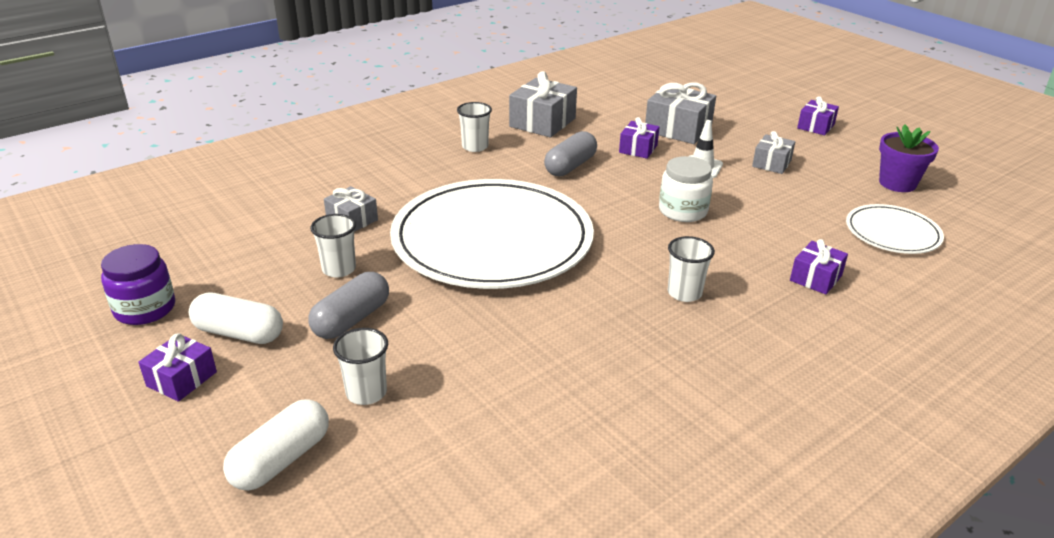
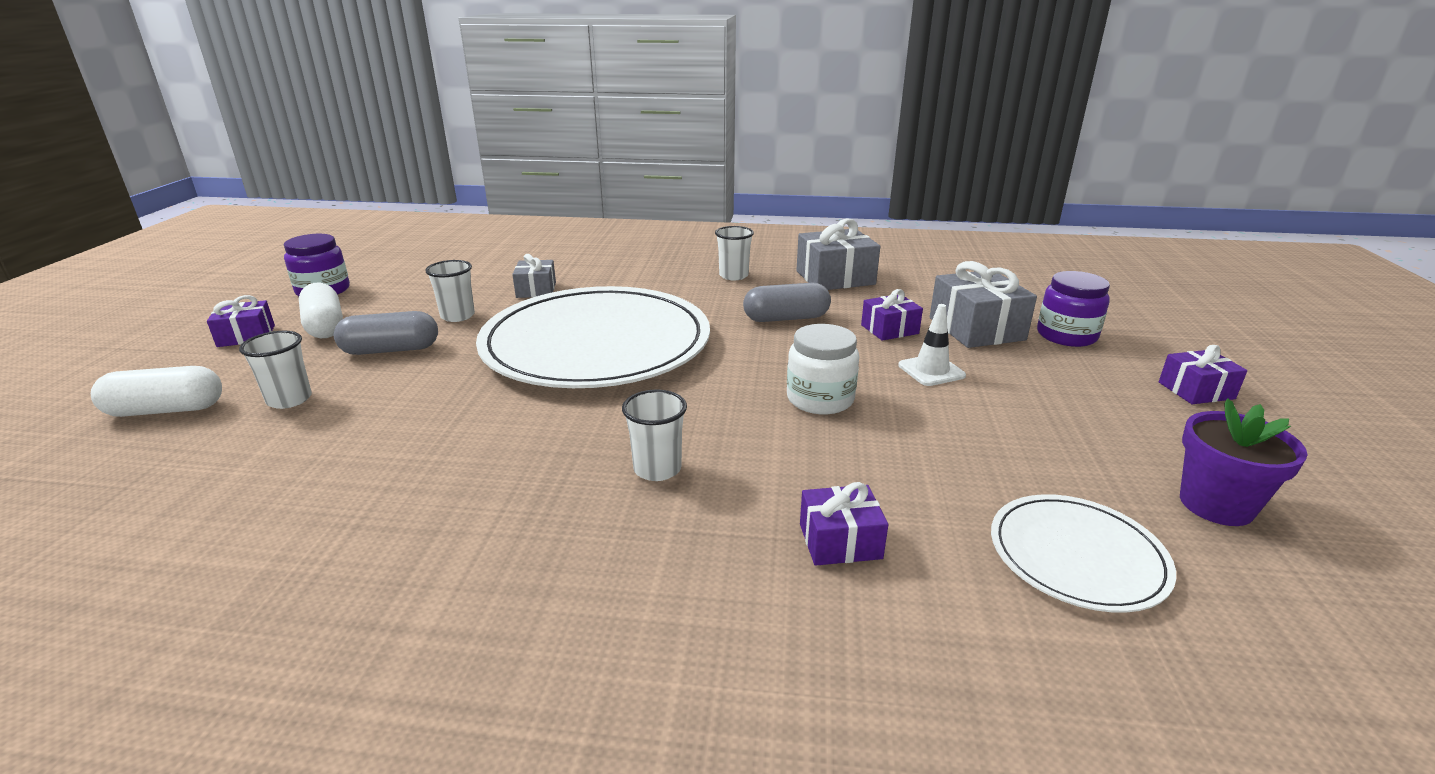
camera: 45 degrees right, 5 degrees down
(723, 115) = (1066, 335): none -> purple jar
(771, 163) = (1037, 402): grey gift -> none

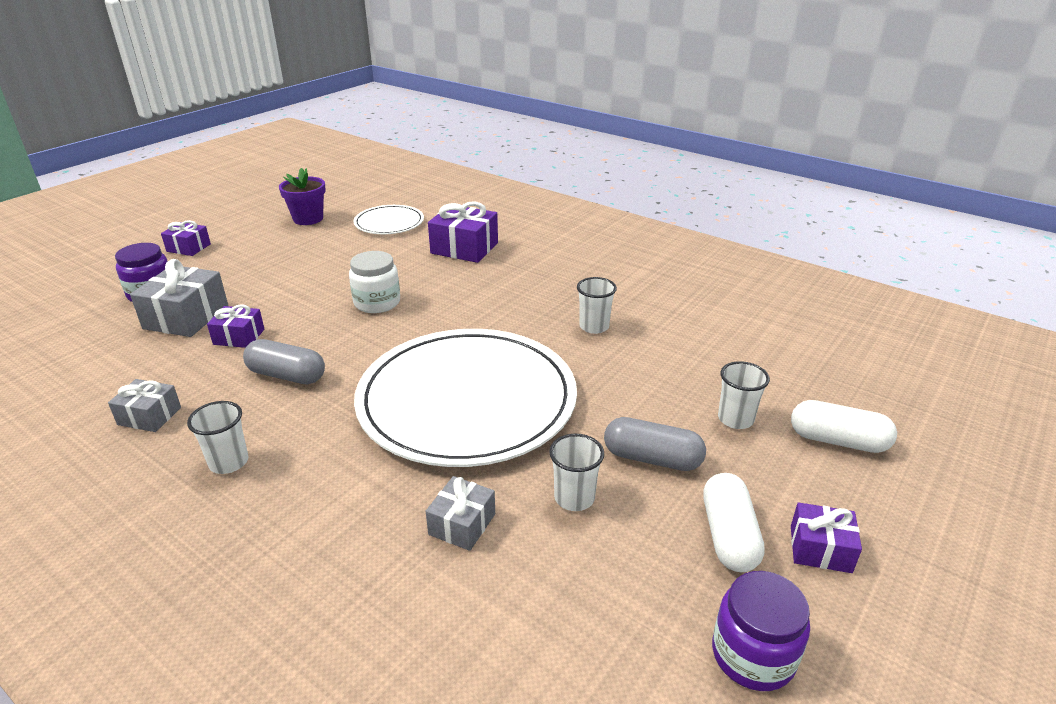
camera: 150 degrees left, 5 degrees up
(657, 469) = (510, 294): white cup -> white cup (594, 326)
(835, 278) = (149, 416): grey gift -> grey gift, size x0.59
(840, 541) = (464, 248): purple gift -> purple gift, size x1.68
(931, 370) = (283, 298): white traffic cone -> none

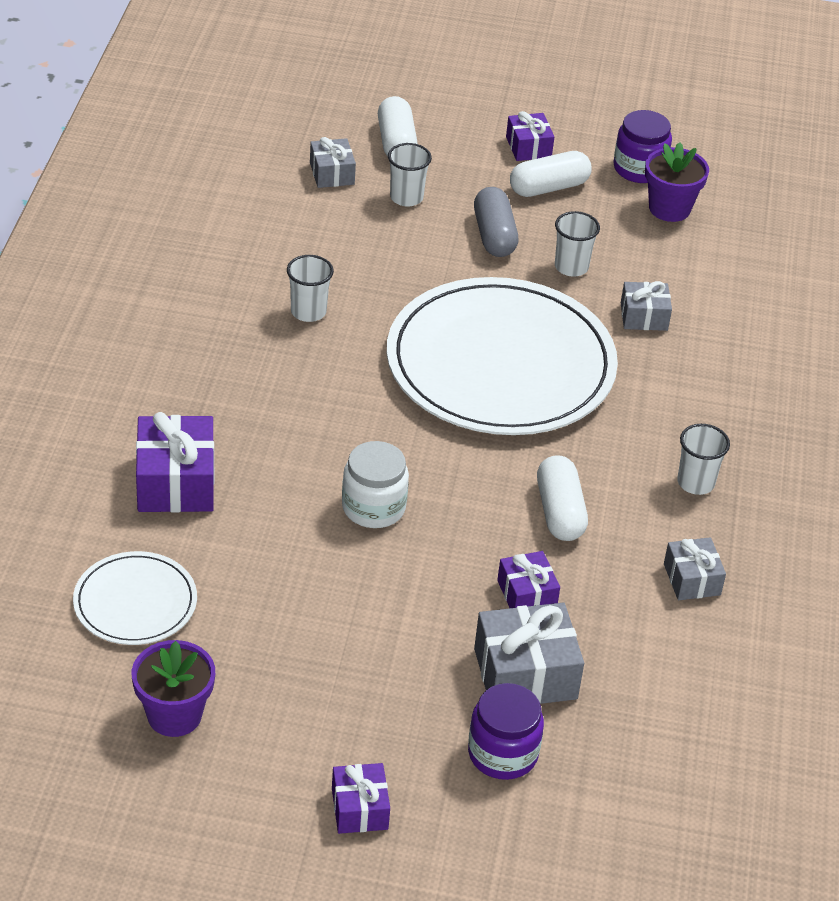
camera: 120 degrees left, 10 degrees up
(287, 375) = (560, 512): grey capsule -> white capsule
(649, 648) = (669, 208): none -> purple flower pot
(786, 385) = (332, 173): none -> grey gift

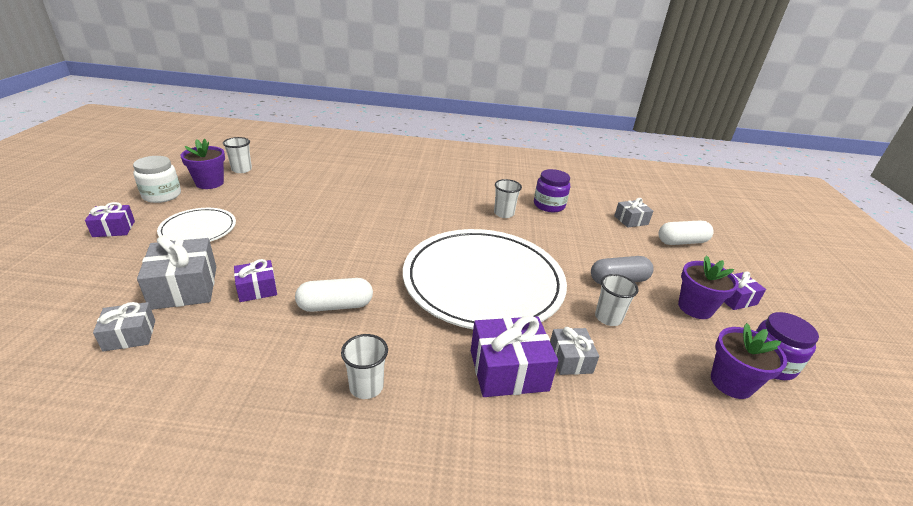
camera: 85 degrees right, 10 degrees down
(135, 602) = (285, 174): white plate -> white plate (198, 229)
(175, 482) = (364, 181): purple gift -> purple gift (508, 370)
(373, 507) = (344, 233): white jar -> white jar (162, 195)
(406, 197) = (630, 245): white cup -> white cup (241, 169)
(502, 753) = (121, 277): purple jar -> purple jar (549, 205)
(548, 187) = (695, 308): white capsule -> purple flower pot
(692, 579) = (249, 379): grey gift -> grey gift (129, 335)

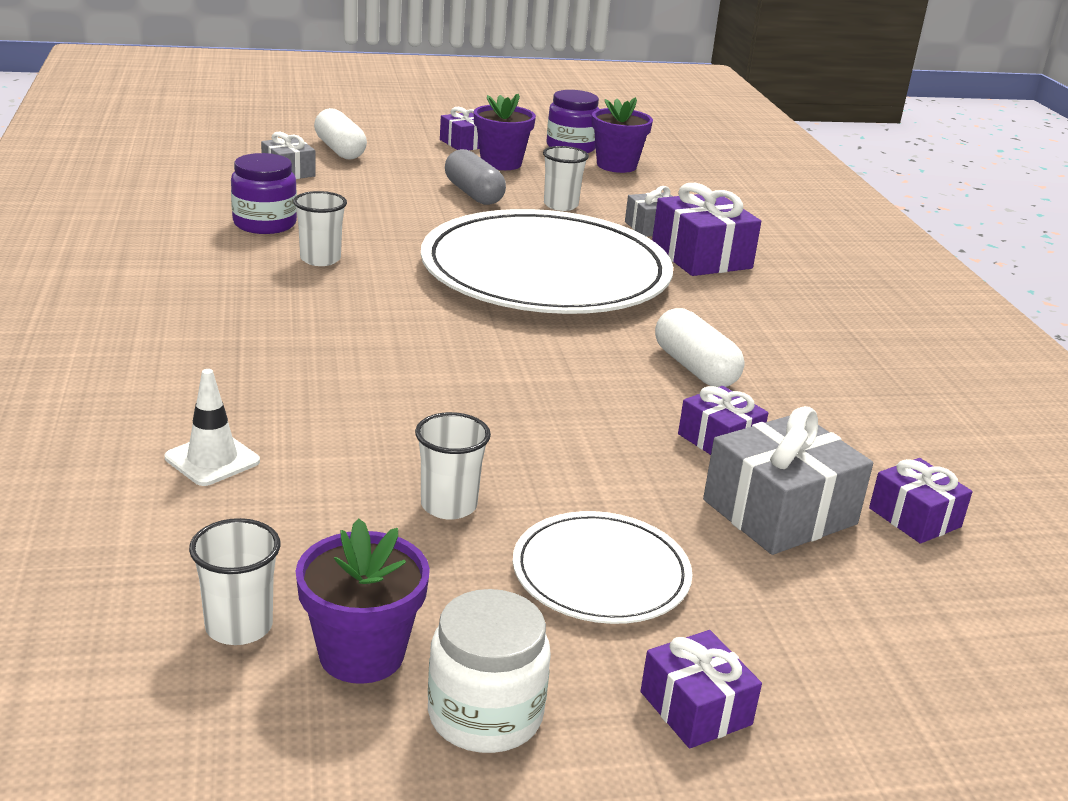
camera: 105 degrees left, 5 degrees down
(129, 335) = (914, 517): grey gift -> purple gift
(333, 174) = (212, 459): none -> white traffic cone
(366, 387) = (805, 327): white cup -> white cup (448, 505)

